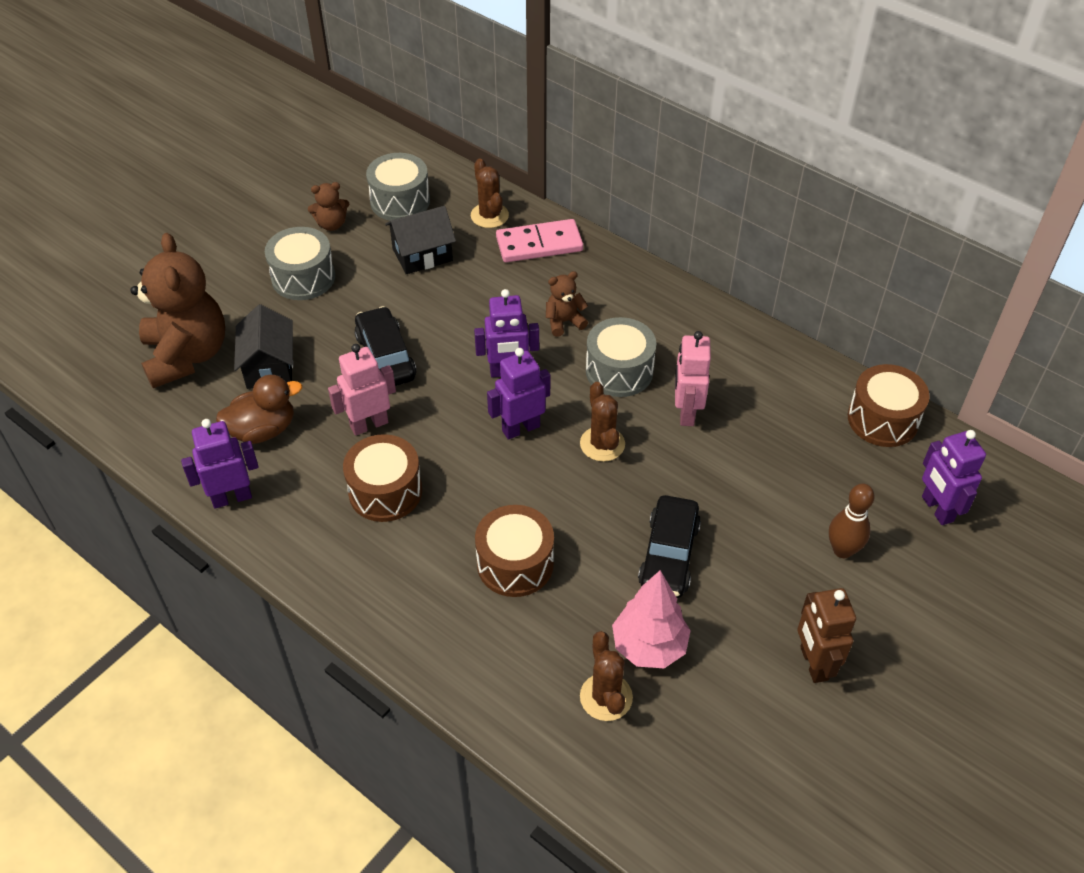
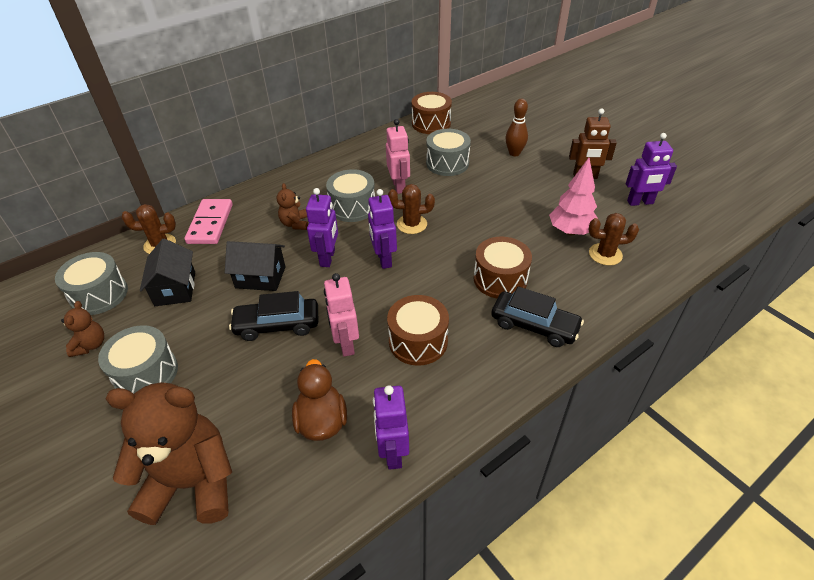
camera: 75 degrees left, 5 degrees down
(269, 367) = (246, 409): black house -> black house (260, 277)
(668, 555) = (506, 212): black car -> black car (534, 325)
(686, 412) = (399, 186): pink robot -> pink robot turned 120 degrees counterclockwise
(771, 461) = (447, 163): none -> grey drum
(937, 509) = (494, 121): purple robot -> purple robot (640, 202)

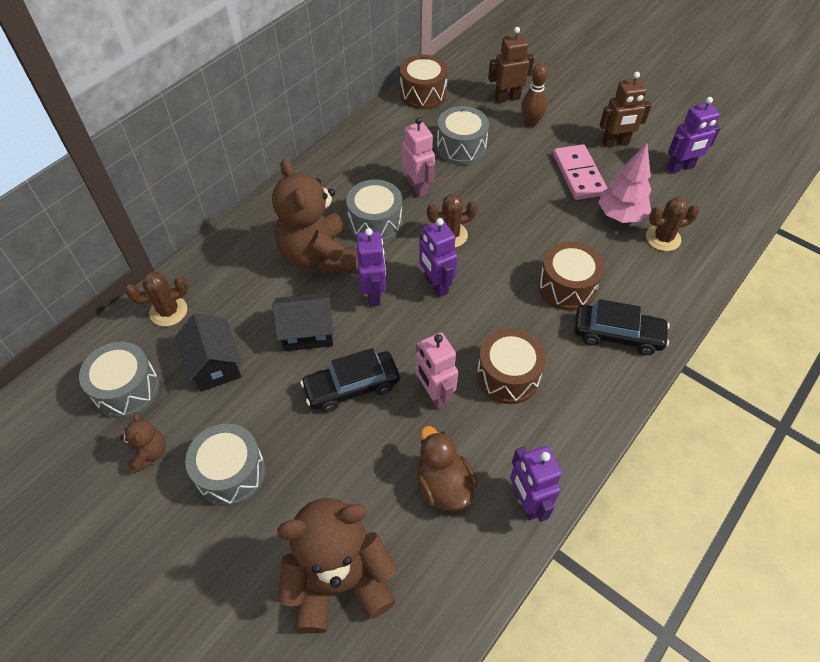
camera: 15 degrees left, 10 degrees up
(210, 224) = (217, 273): pink domino -> pink domino (579, 174)
(295, 224) = (318, 256): brown teddy bear -> brown teddy bear, size x2.22
(500, 134) = (507, 98): none -> brown robot

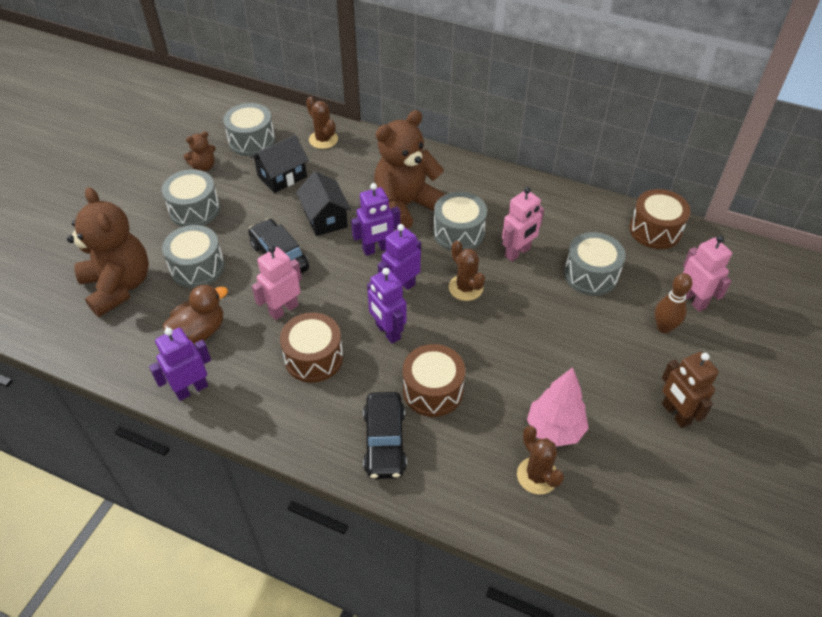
camera: 75 degrees right, 5 degrees down
(338, 479) = (197, 267): none -> grey drum
(507, 98) = (693, 300): brown robot -> pink robot
(579, 174) = (602, 383): pink domino -> none
(680, 168) = (668, 488): purple robot -> purple robot (387, 332)

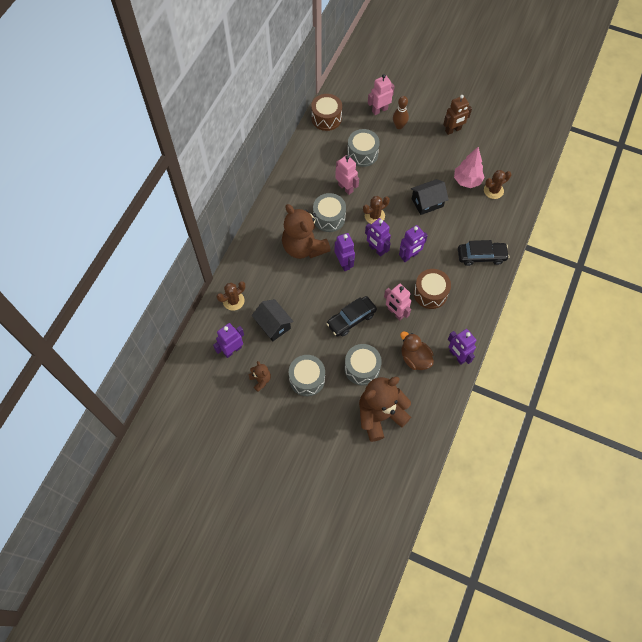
camera: 90 degrees left, 15 degrees up
(251, 141) = (232, 350): grey drum -> purple robot
(325, 218) = (316, 294): black house -> black house (427, 202)
(433, 390) = (448, 234): brown drum -> none

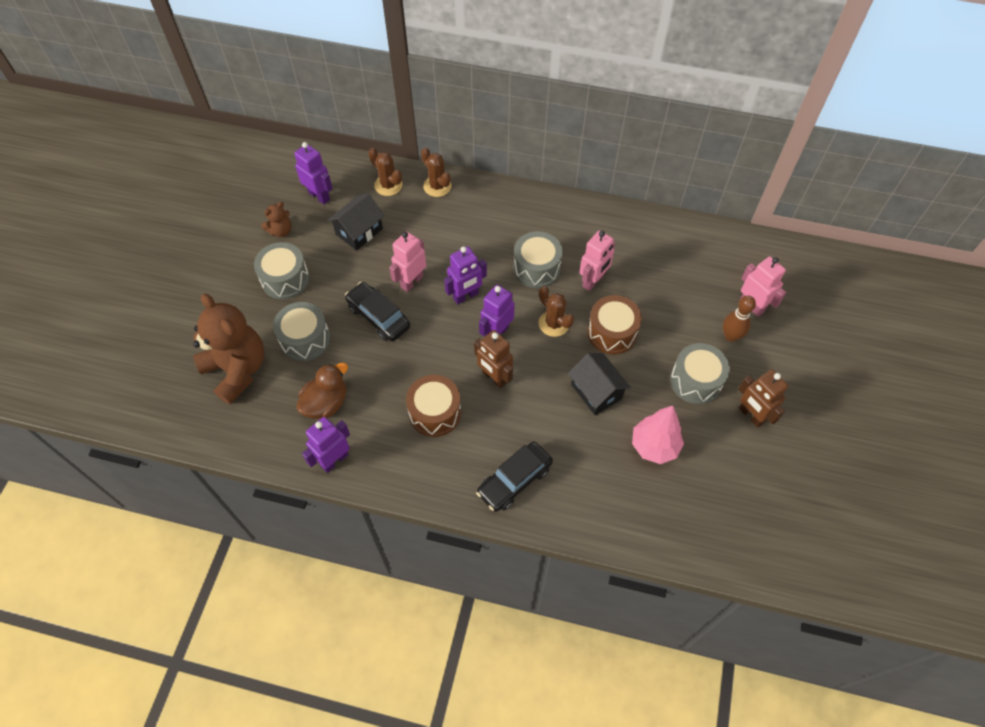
camera: 80 degrees right, 5 degrees down
(304, 247) = (482, 246): brown teddy bear -> none
(326, 118) = (710, 240): brown drum -> brown drum (612, 332)
(362, 154) = (661, 294): grey drum -> grey drum (695, 381)
(395, 312) = (396, 370): pink robot -> pink robot (411, 281)
(409, 256) = (494, 377): purple robot -> brown robot
(481, 256) = (514, 480): black car -> black car turned 60 degrees clockwise
(493, 190) = (647, 489): brown cactus -> brown cactus (437, 186)

